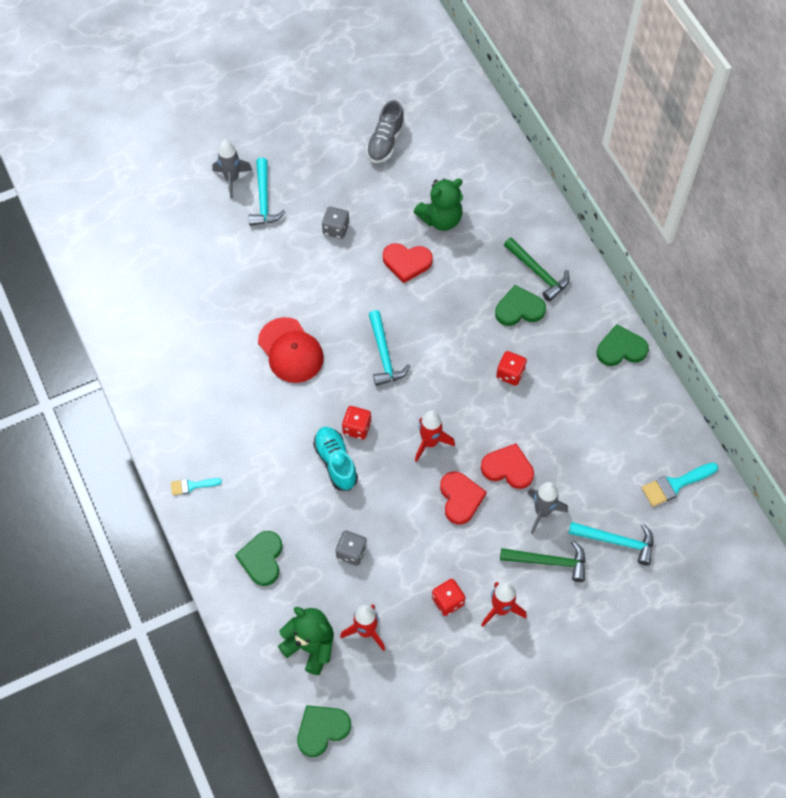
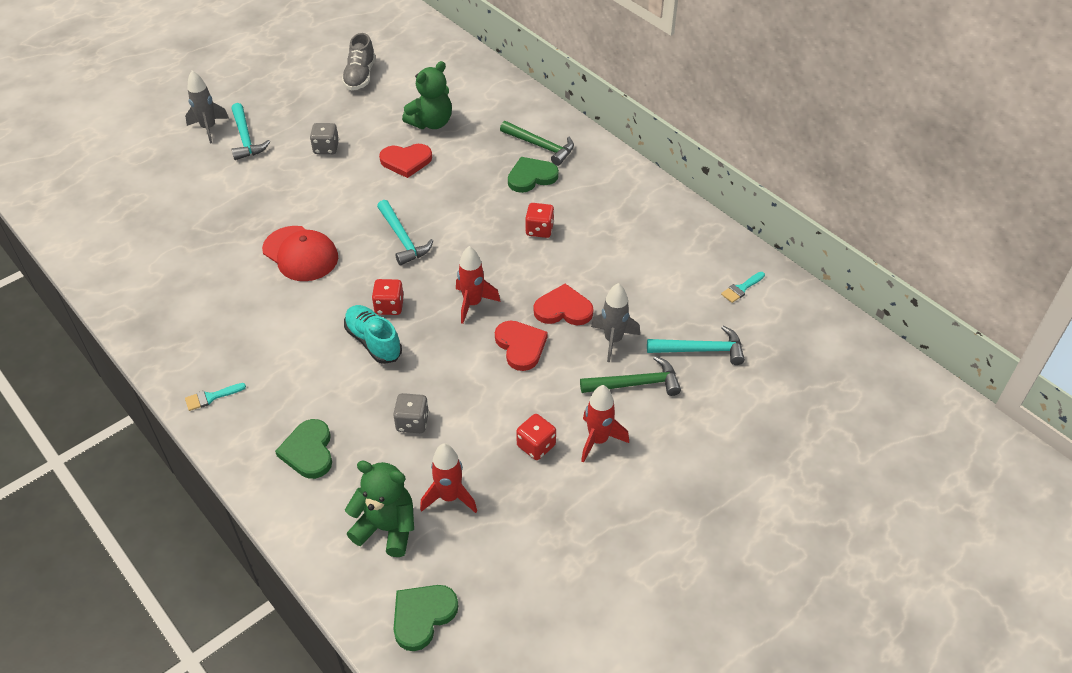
camera: 15 degrees left, 15 degrees down
(621, 348) = (643, 189): green heart -> none
(675, 485) = (741, 288): turquoise brush -> turquoise brush, size x0.62

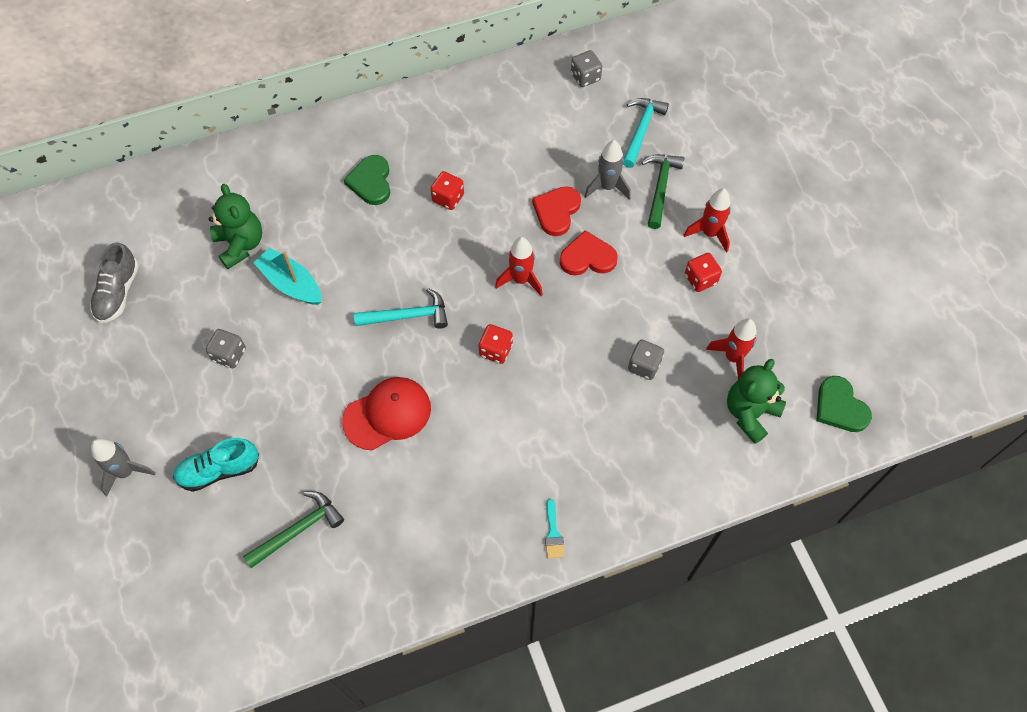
camera: 70 degrees left, 15 degrees up
(246, 138) = (167, 434): turquoise hammer -> none
(308, 451) = (648, 458): green heart -> none
(360, 76) = (118, 292): grey shoe -> grey shoe turned 75 degrees clockwise
(373, 342) = (536, 374): turquoise shoe -> turquoise shoe (219, 470)
(406, 161) = (291, 283): red heart -> turquoise boat
(541, 146) = (330, 160): green hammer -> green hammer (298, 530)
(741, 288) = (585, 77): turquoise brush -> grey dice

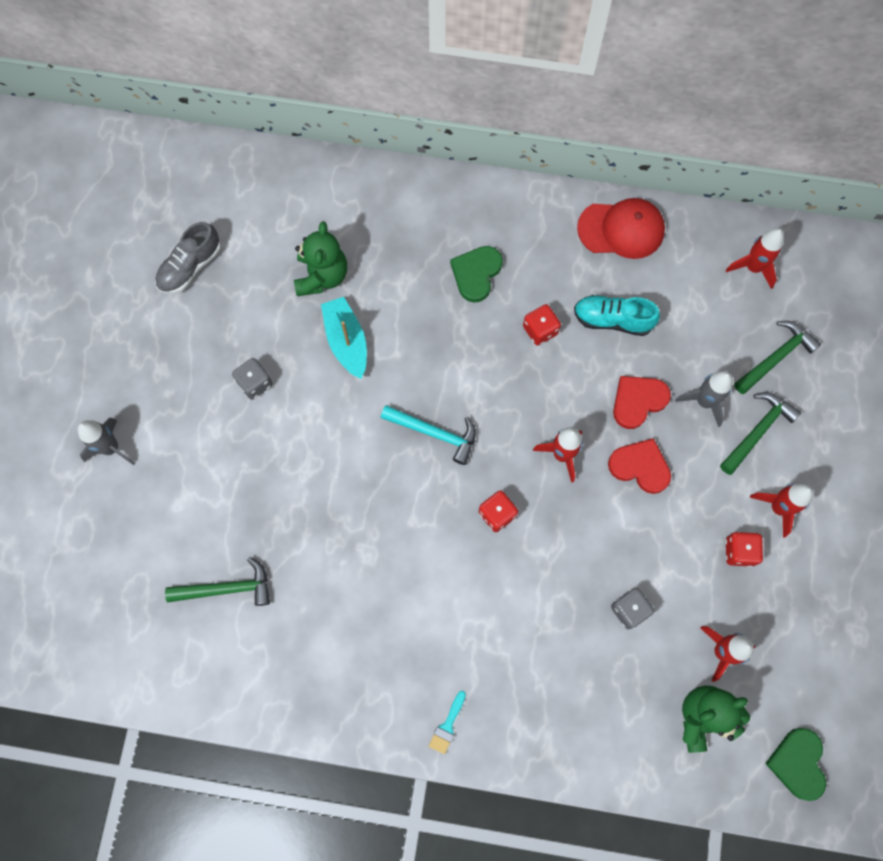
camera: 30 degrees right, 10 degrees up
(219, 470) = (189, 492): turquoise shoe -> turquoise shoe (612, 320)
(387, 414) = (363, 522): red cap -> red cap (621, 229)
(585, 77) = (753, 267): grey dice -> red rocket
(641, 130) = (776, 357): turquoise hammer -> green hammer

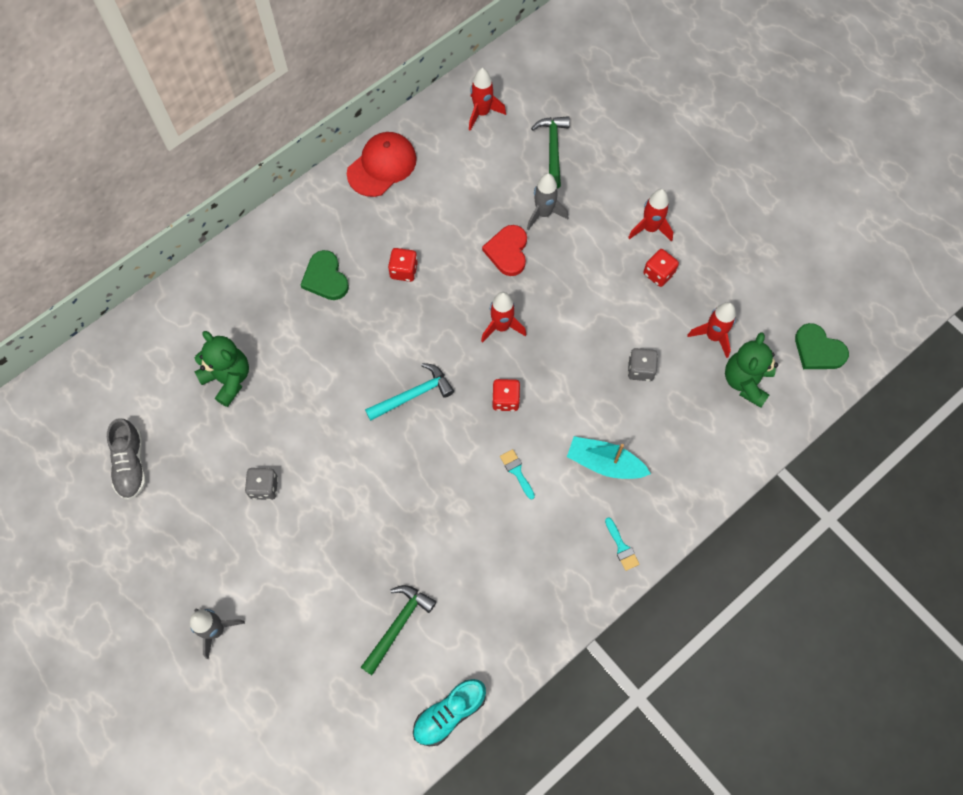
camera: 50 degrees left, 5 degrees down
(346, 341) = (293, 400): turquoise boat -> turquoise boat (605, 463)
(440, 577) = (516, 471): none -> turquoise brush
(612, 320) = (439, 221): turquoise shoe -> turquoise shoe (449, 713)
(640, 466) = (552, 286): red heart -> none
(757, 431) = (591, 199): green hammer -> none

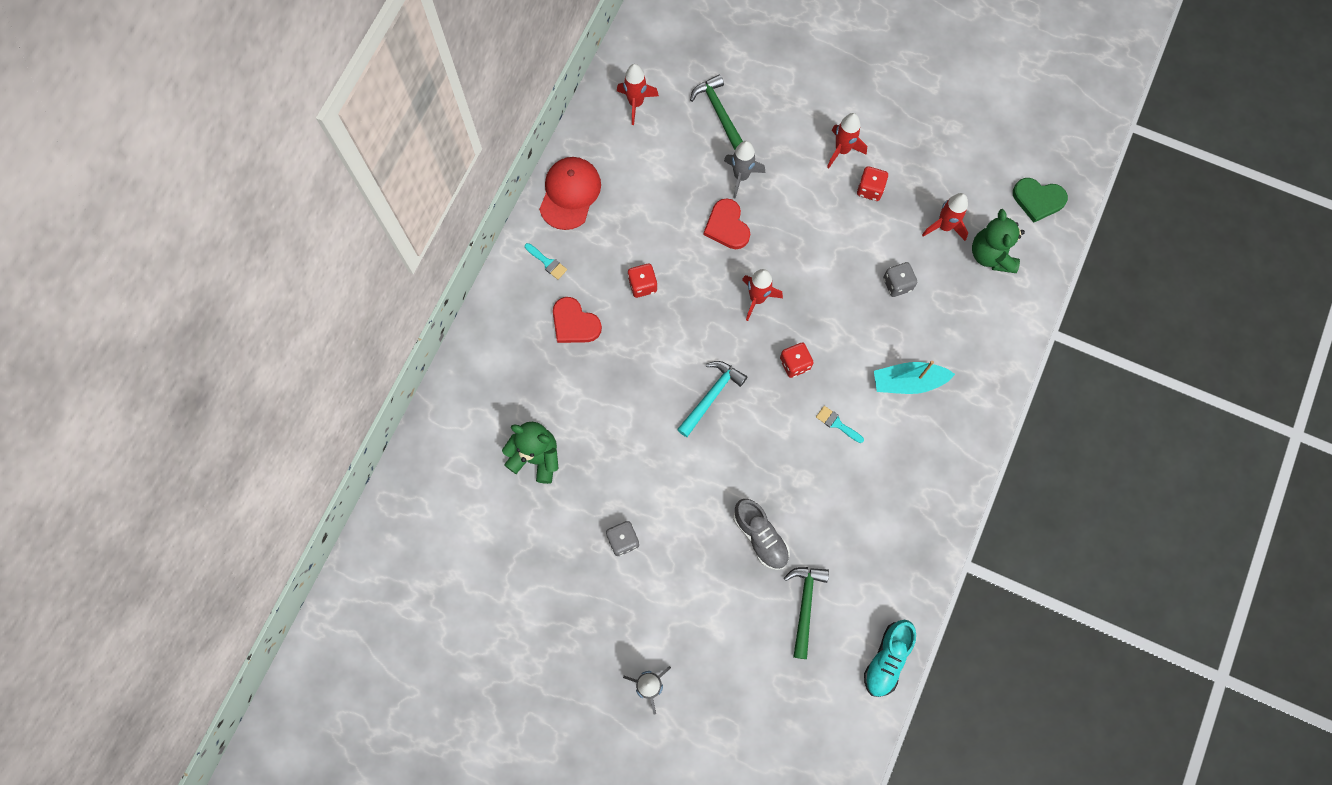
camera: 25 degrees left, 5 degrees up
(131, 464) = (490, 576): grey shoe -> grey shoe (760, 537)
(325, 278) = (574, 323): green heart -> red heart
(622, 547) = (959, 449): turquoise brush -> turquoise brush (547, 262)

